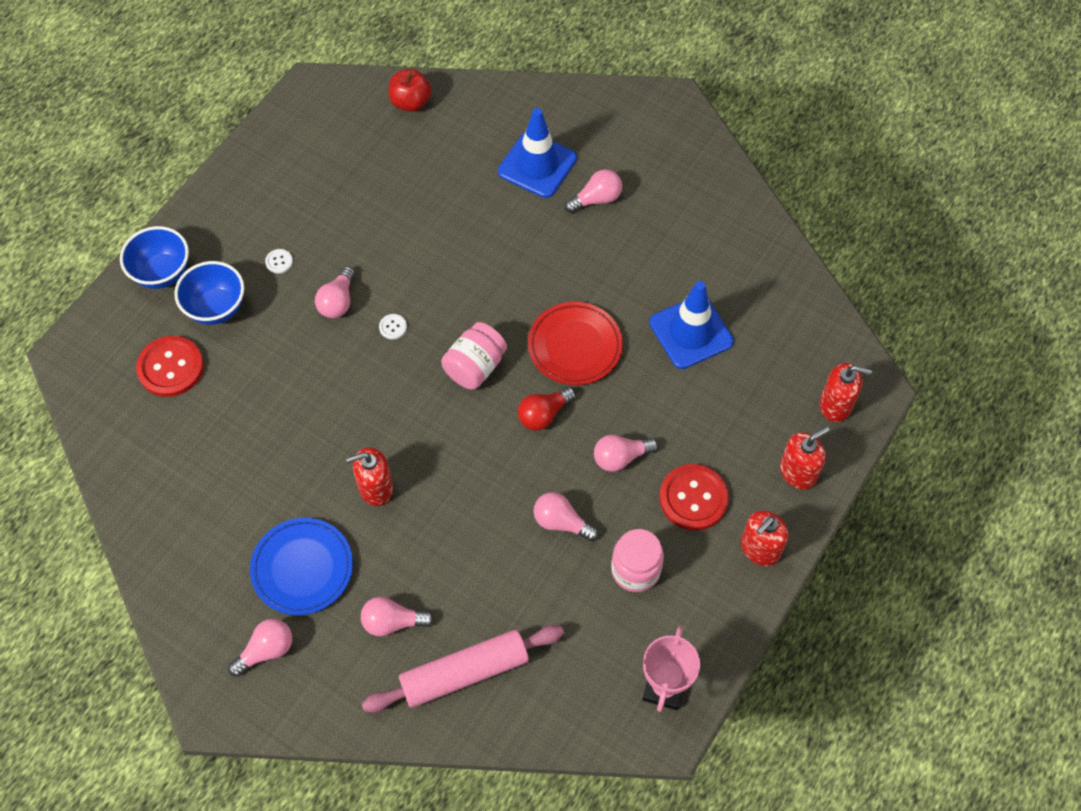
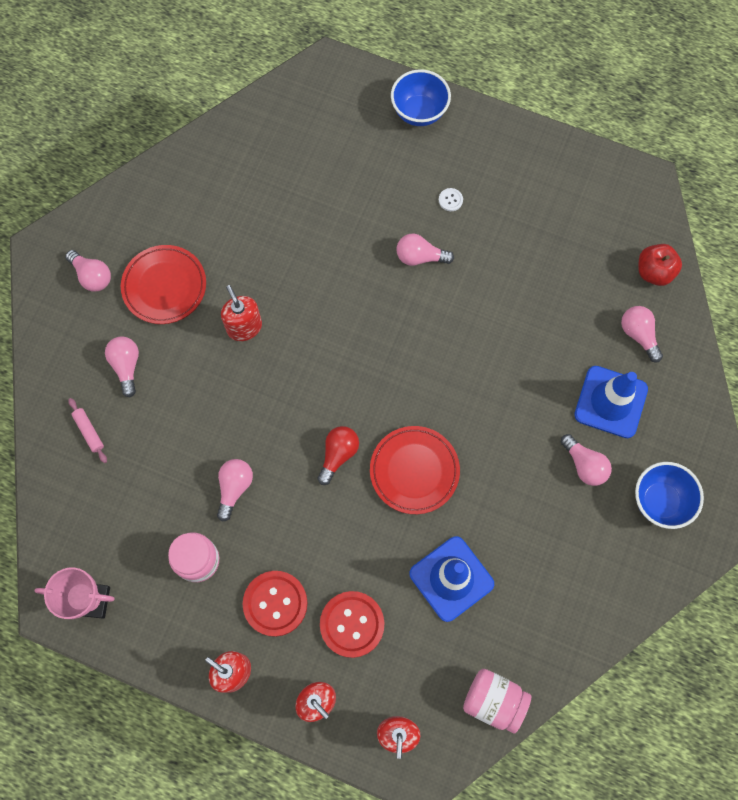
camera: 80 degrees right, 10 degrees up
(171, 367) = (330, 143): red button -> red button (352, 624)
(216, 308) = (393, 162): blue bowl -> blue bowl (659, 501)
(302, 568) = (164, 286): blue plate -> red plate
(393, 327) = (403, 308): white button -> none
(464, 673) = (89, 431): pink rolling pin -> pink rolling pin, size x0.44
(475, 367) = (376, 386): pink jar -> pink jar (493, 701)
(544, 414) = (338, 455): red light bulb -> red light bulb turned 75 degrees clockwise
(620, 457) = (306, 531): pink light bulb -> pink light bulb (638, 335)

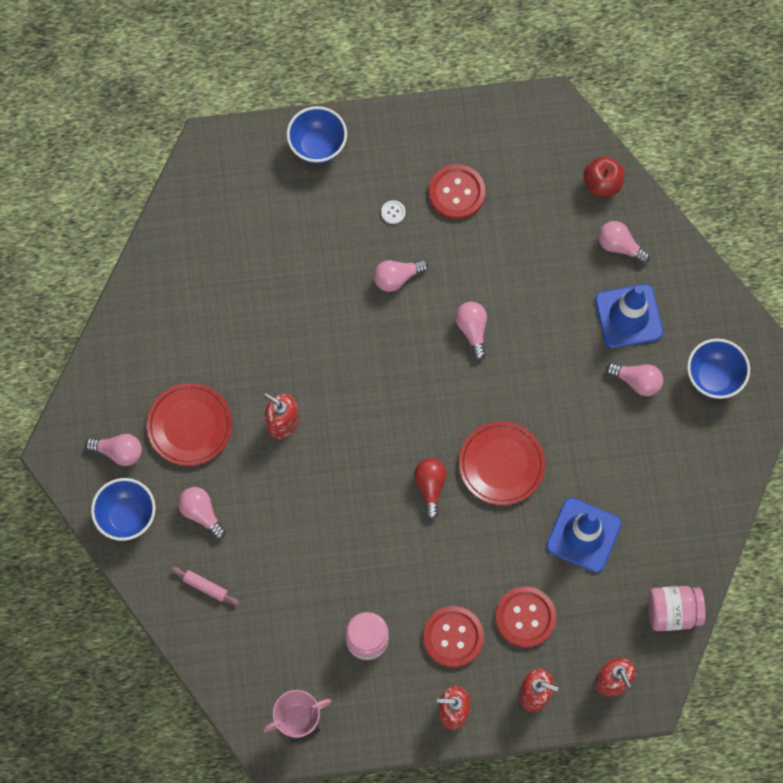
camera: 30 degrees left, 0 degrees up
(64, 334) = (127, 516): none -> blue bowl
(234, 488) = (360, 563): pink light bulb -> pink light bulb (472, 330)
(517, 212) = (456, 193): none -> red button

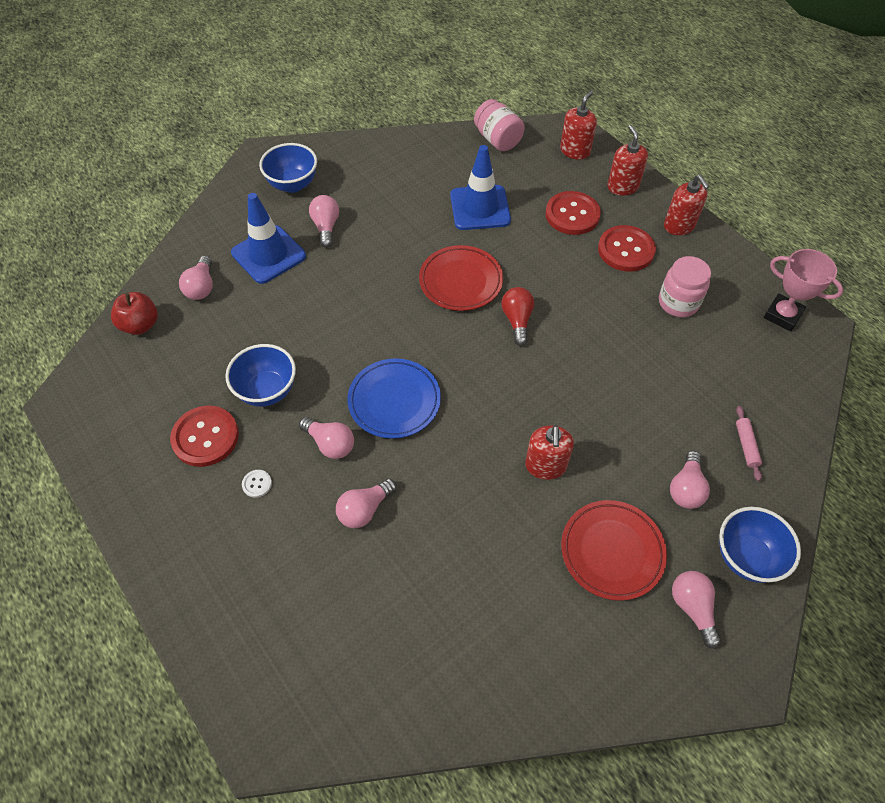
camera: 120 degrees left, 15 degrees down
(317, 146) = (208, 604): blue bowl -> blue bowl (267, 391)
(408, 343) = (394, 401): none -> blue plate
(430, 486) = (517, 320): red light bulb -> red light bulb turned 120 degrees clockwise
(472, 330) = (349, 357): pink light bulb -> pink light bulb (364, 509)

